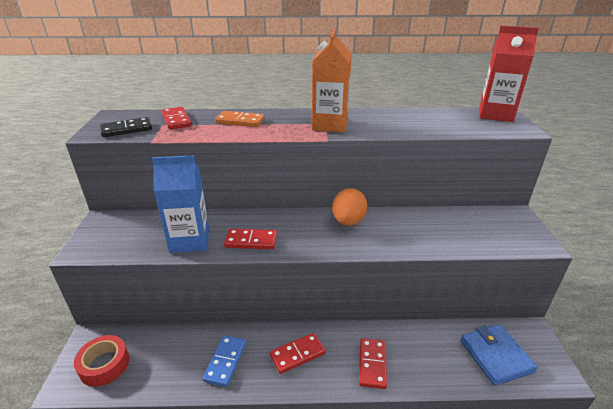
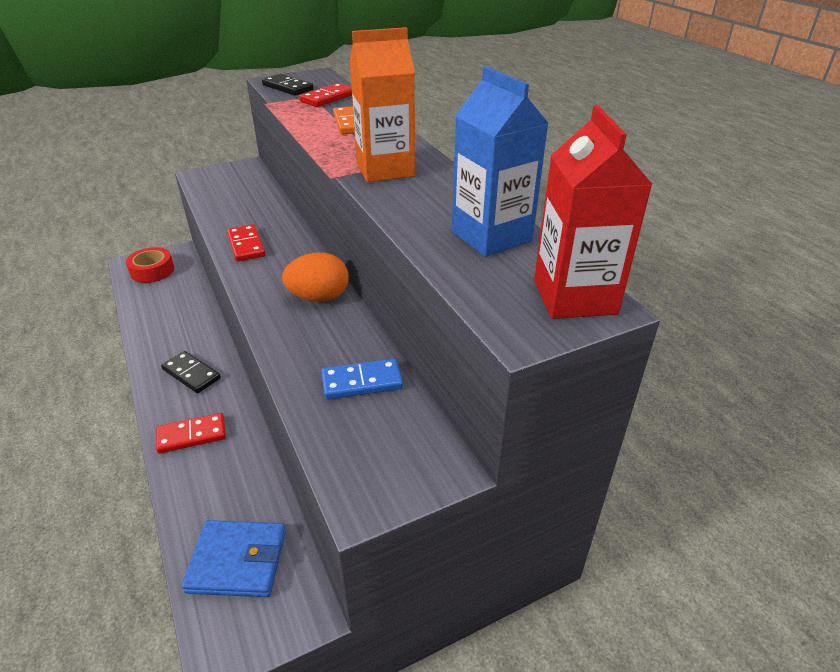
camera: 65 degrees right, 5 degrees up
(190, 240) = (232, 214): blue carton -> blue carton (491, 236)
(225, 361) = (170, 331): blue domino -> blue domino (362, 382)
(297, 354) = (191, 374): red domino -> black domino
(496, 356) = (237, 561): blue wallet -> blue wallet turned 45 degrees clockwise

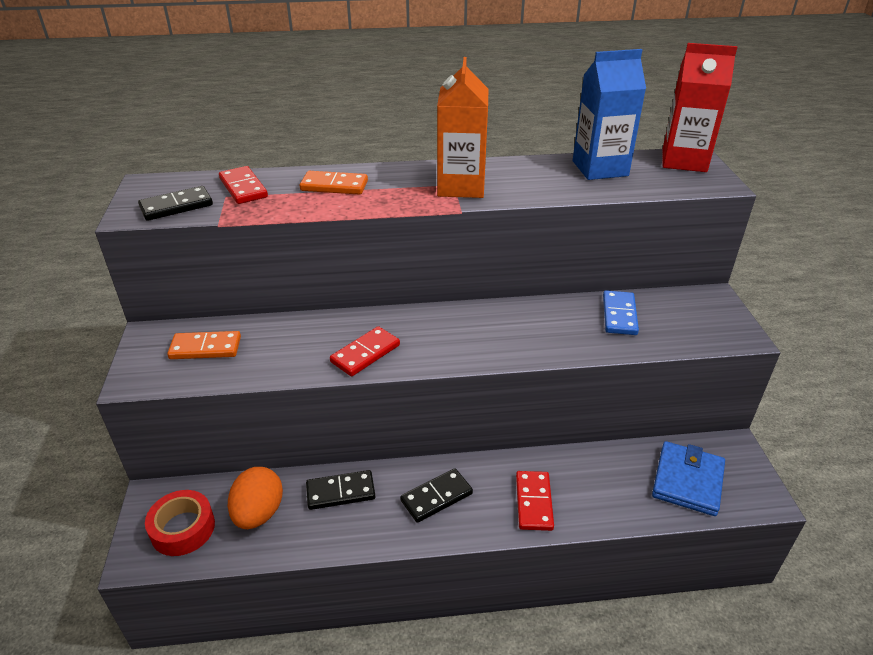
camera: 70 degrees left, 0 degrees up
(191, 324) = (340, 492): none -> black domino
(236, 186) = (205, 348): none -> orange domino
(246, 245) = (365, 353): red domino -> red domino turned 45 degrees counterclockwise
(319, 297) = (492, 319): orange egg -> orange egg (258, 513)

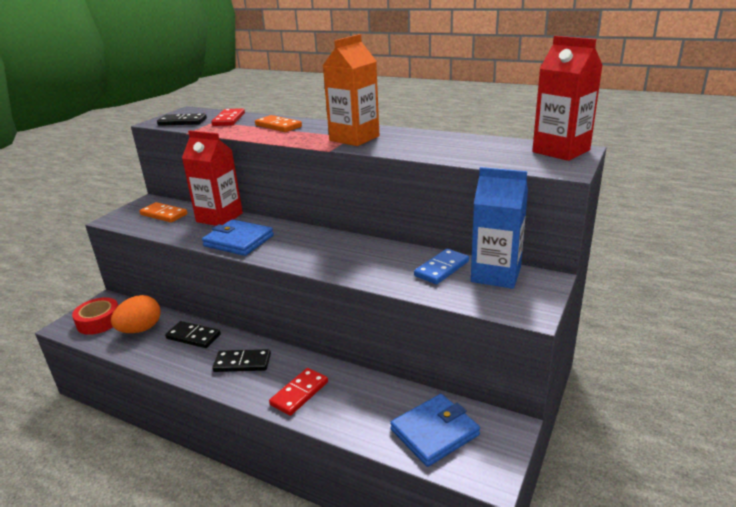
camera: 35 degrees right, 10 degrees down
(293, 328) = (219, 217): none -> red carton
(365, 353) = (239, 241): red domino -> blue wallet
(600, 168) = (476, 144): blue carton -> blue carton (496, 275)

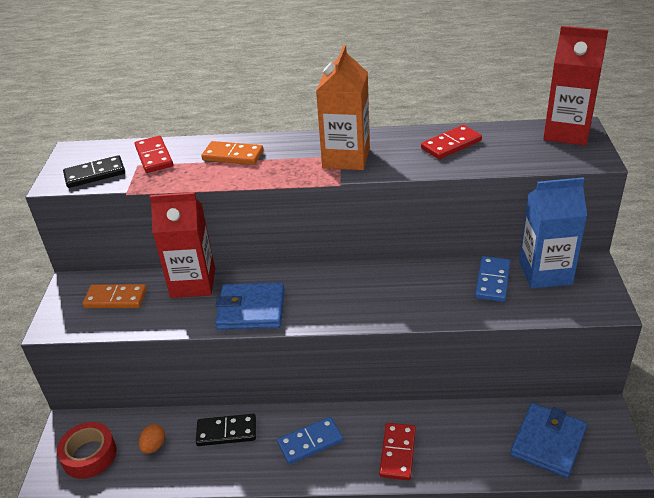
camera: 25 degrees left, 10 degrees up
(140, 329) = (154, 446): orange egg -> orange egg, size x0.54
(242, 363) = (310, 442): black domino -> blue domino
(447, 143) = (451, 144): none -> red domino

